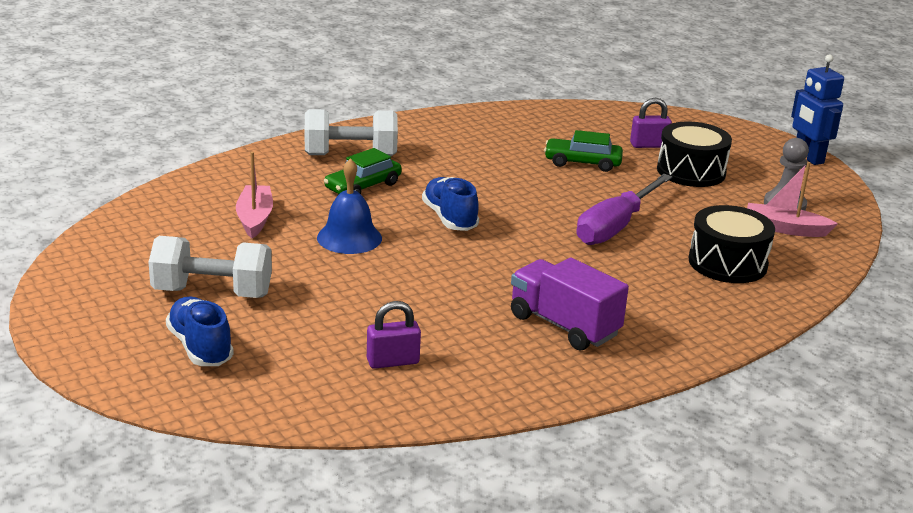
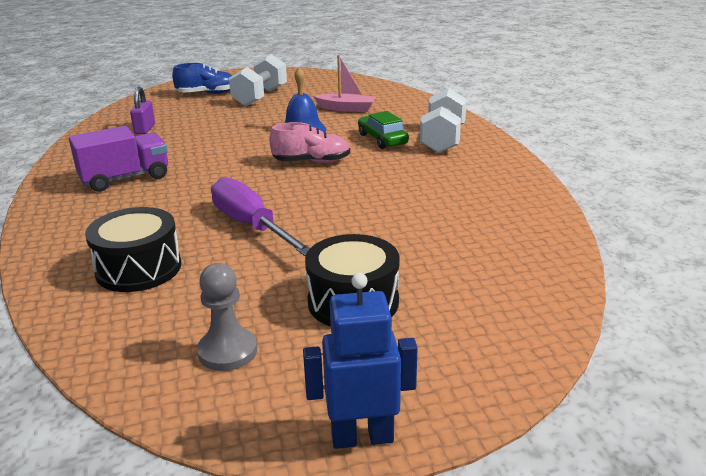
camera: 110 degrees right, 0 degrees up
(449, 218) = (311, 162): blue shoe -> pink shoe
(582, 163) = (400, 235): green car -> none
(648, 145) = (439, 289): purple padlock -> none
(785, 229) = (171, 330): pink boat -> none

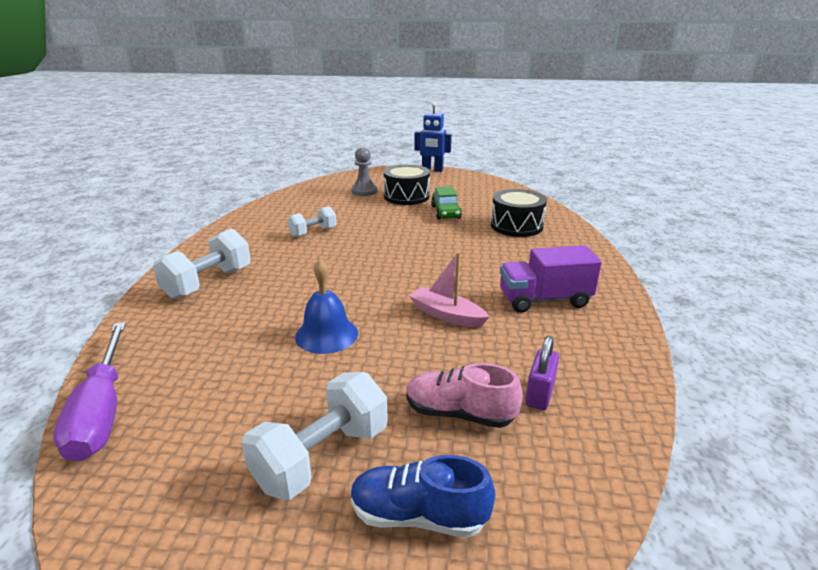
camera: 160 degrees left, 0 degrees up
(227, 351) = (471, 191): grey pawn -> grey pawn (364, 191)
(251, 226) = (440, 237): purple screwdriver -> purple screwdriver (102, 411)
(311, 162) = (357, 283): pink shoe -> pink shoe (459, 413)
(346, 109) = (227, 370): pink boat -> pink boat (446, 315)
(382, 139) = (261, 297): green car -> green car (445, 212)
(421, 201) = (313, 232): none -> white dumbbell

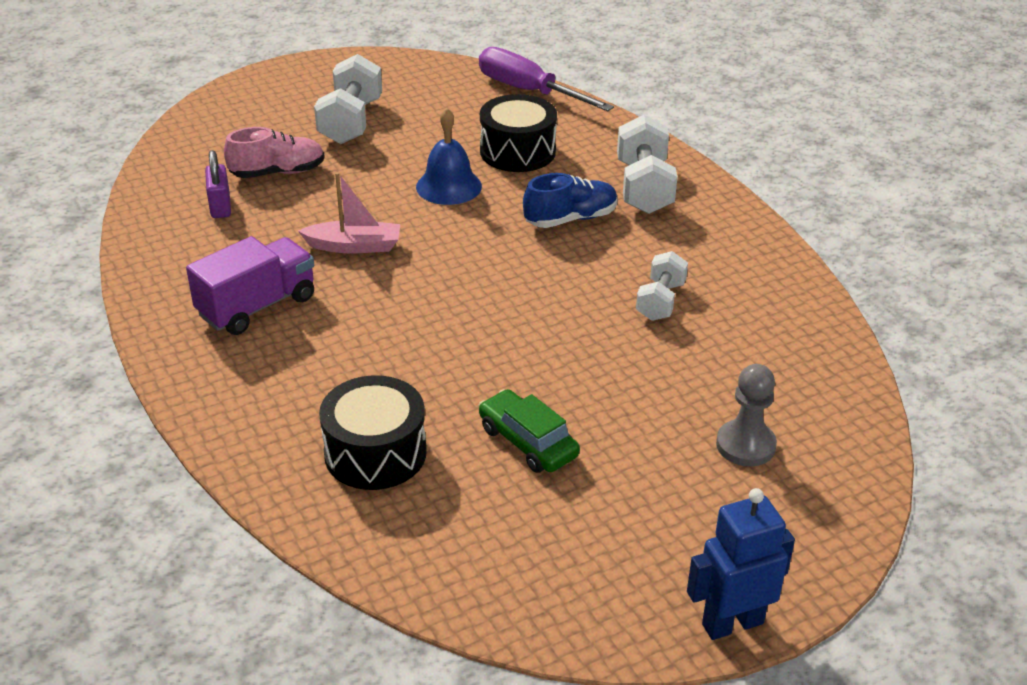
camera: 145 degrees right, 10 degrees up
(406, 196) = (649, 464): black drum -> black drum (517, 151)
(418, 516) = (266, 120): blue shoe -> blue shoe (570, 219)

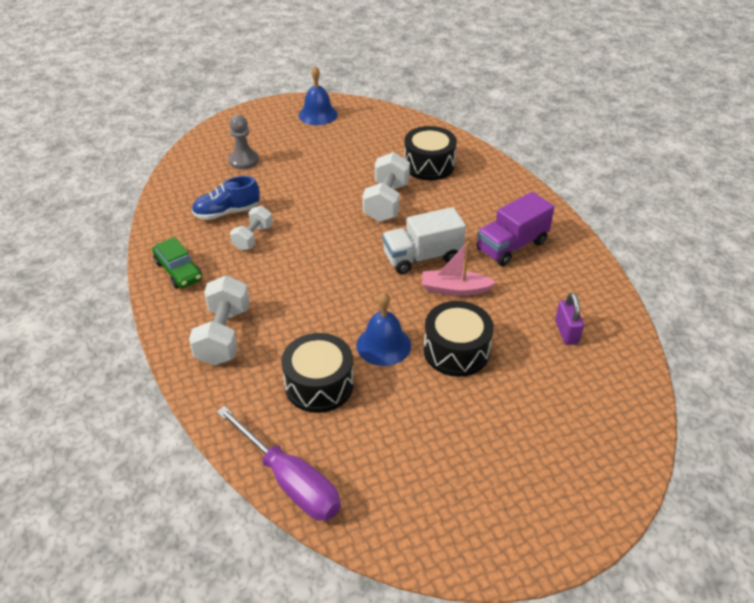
camera: 175 degrees left, 5 degrees up
(278, 172) = (530, 368): pink shoe -> none
(351, 122) = (476, 437): white dumbbell -> white dumbbell (386, 202)
(361, 184) = (456, 351): none -> black drum
(397, 284) = (422, 257): none -> white truck
(528, 442) = (352, 166): green car -> green car (178, 271)
(570, 219) = (292, 306): blue shoe -> blue shoe (227, 212)
(634, 589) = (318, 114): none -> blue bell
(732, 623) = (283, 104): blue robot -> none

